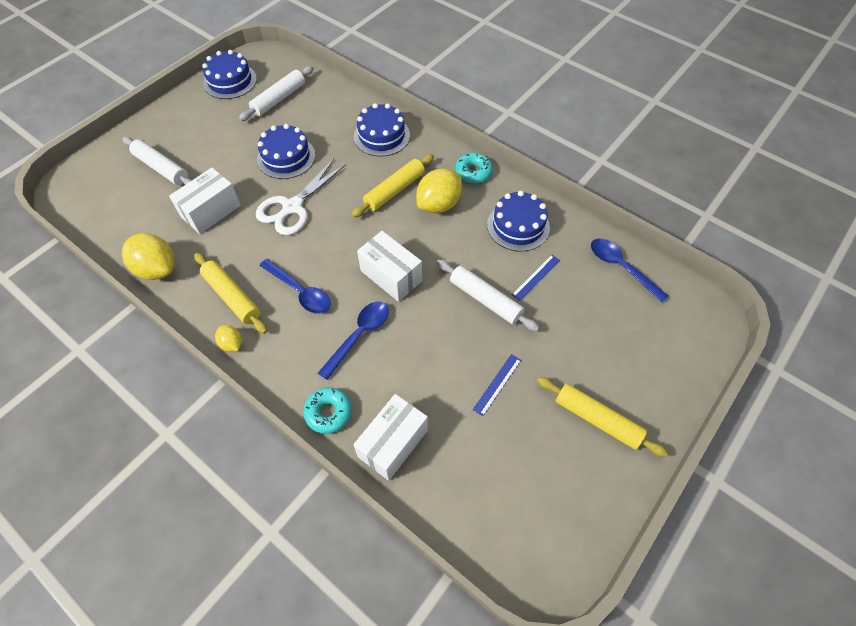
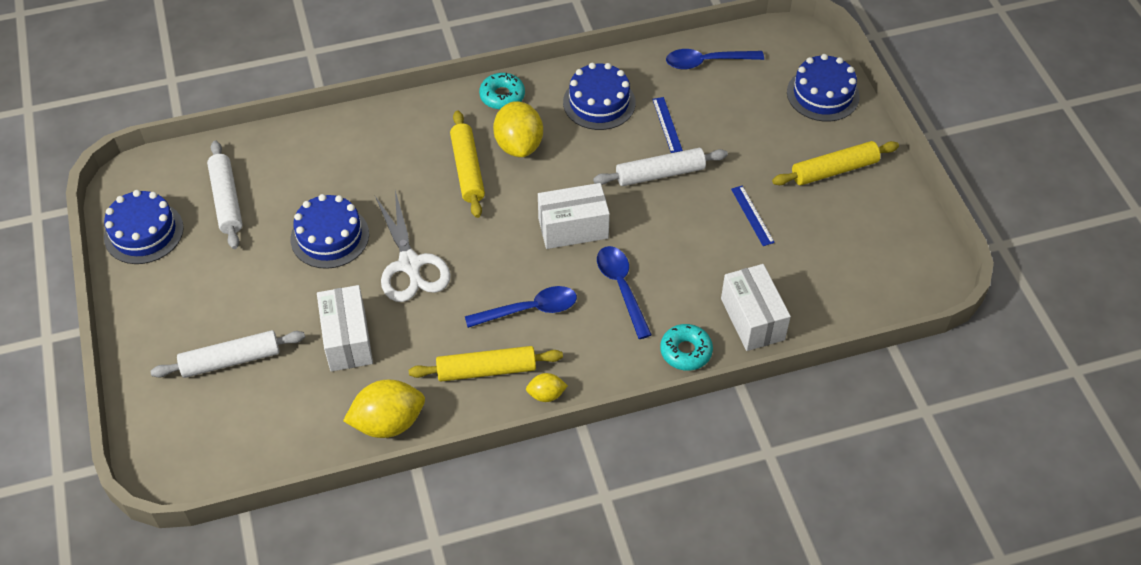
camera: 55 degrees left, 5 degrees down
(381, 136) = (379, 140): blue cake -> blue cake (823, 94)

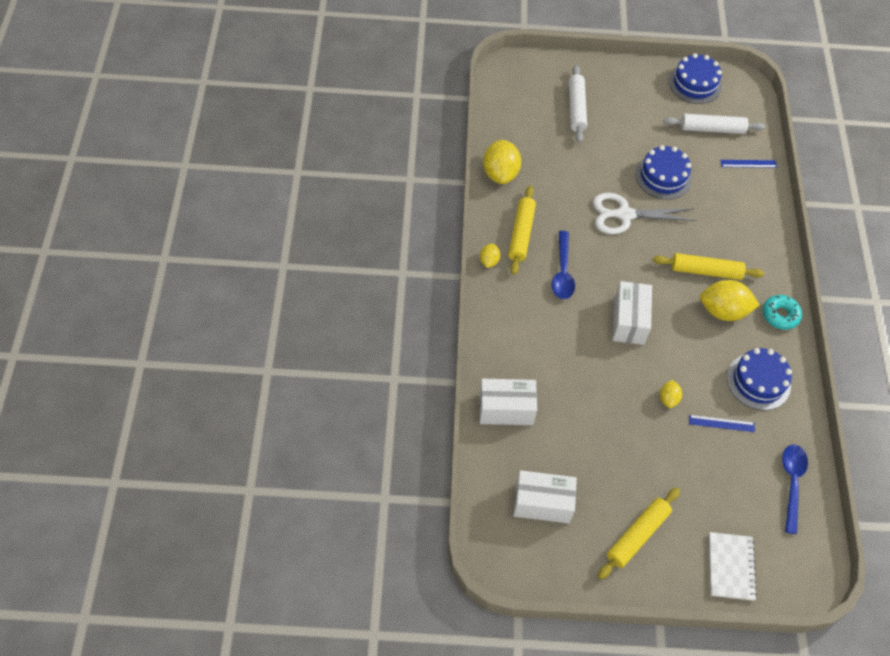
camera: 105 degrees right, 5 degrees up
(347, 340) = (572, 167): white box -> white box (542, 503)
(621, 288) = (563, 334): blue spoon -> none
(660, 174) = (668, 399): white rolling pin -> yellow lemon
(686, 351) = (493, 355): turquoise donut -> none
(752, 215) = (606, 450): blue ruler -> blue ruler (748, 164)
(823, 94) = (731, 567): blue cake -> white notebook
(834, 170) = (637, 535): yellow rolling pin -> yellow rolling pin turned 45 degrees clockwise

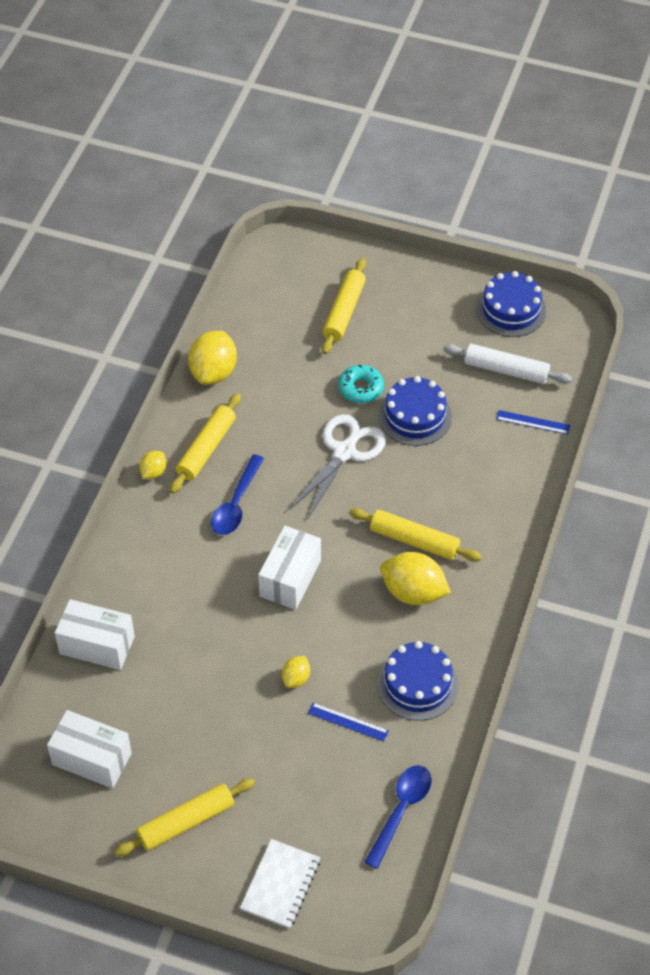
camera: 20 degrees right, 5 degrees down
(576, 108) = (344, 311): white rolling pin -> yellow rolling pin
(624, 215) = (344, 452): white scissors -> white scissors turned 105 degrees clockwise
(780, 315) = (483, 613): turquoise donut -> turquoise donut (360, 388)

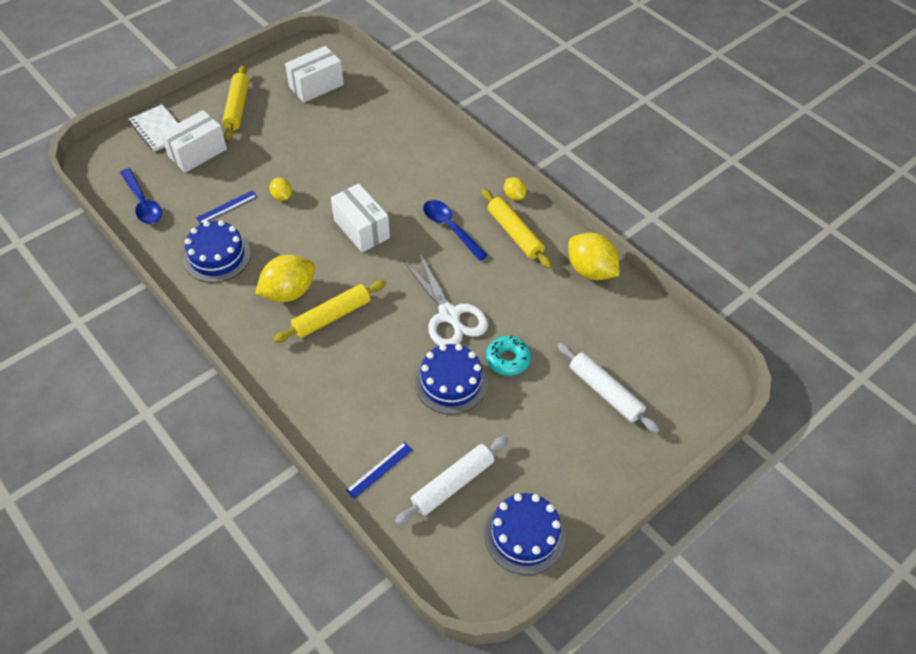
camera: 120 degrees right, 0 degrees up
(97, 645) = (393, 116): white box -> white box (197, 153)
(344, 311) = (605, 392): yellow rolling pin -> white rolling pin

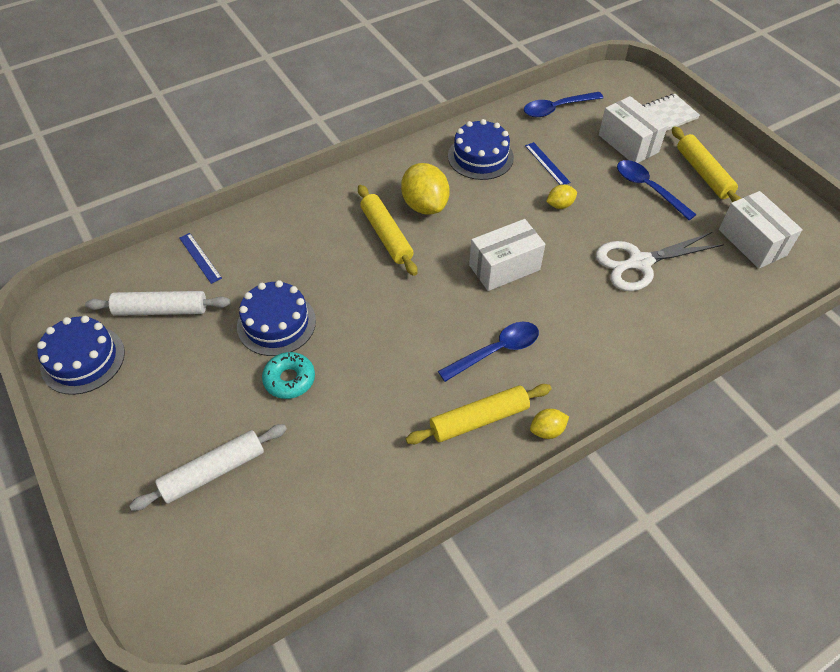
camera: 100 degrees right, 0 degrees up
(237, 107) = (703, 173): yellow rolling pin -> yellow rolling pin turned 60 degrees clockwise
(258, 141) = (648, 189): none -> blue spoon
(449, 315) = (365, 333): white scissors -> white scissors (639, 262)
(453, 484) = (161, 310): white rolling pin -> white rolling pin turned 60 degrees counterclockwise
(590, 270) = (401, 498): yellow lemon -> none

